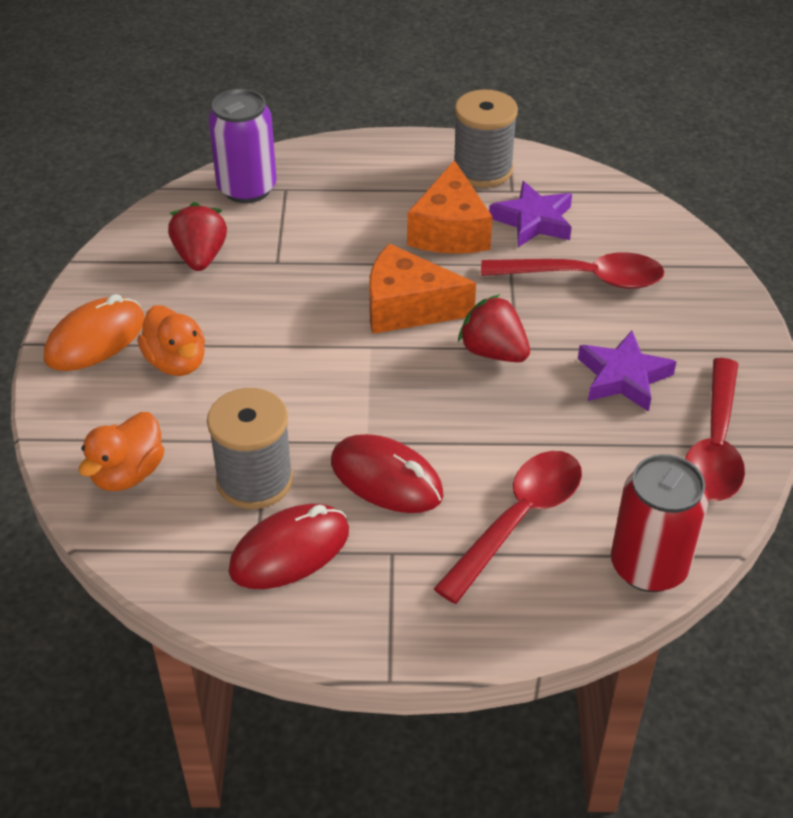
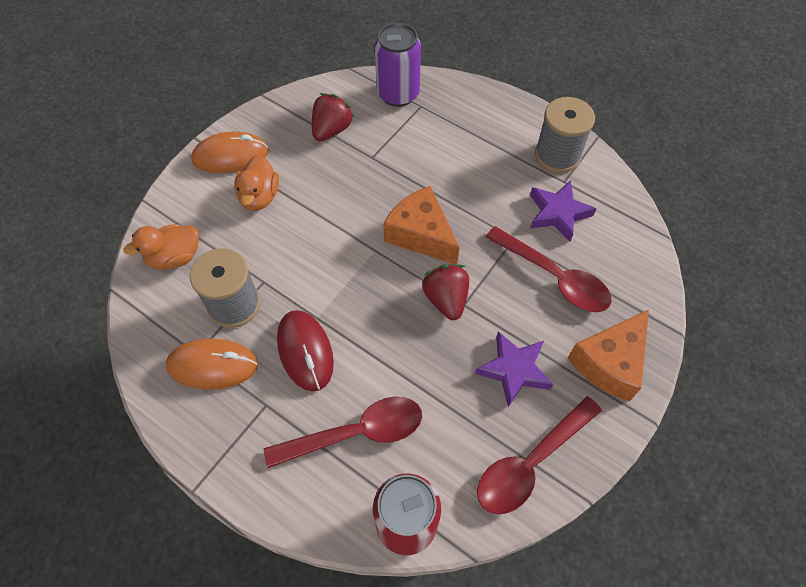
camera: 35 degrees right, 15 degrees up
(290, 551) = (213, 365): red mouse -> orange mouse
(450, 231) = (496, 191): orange cheese -> orange cheese (609, 363)

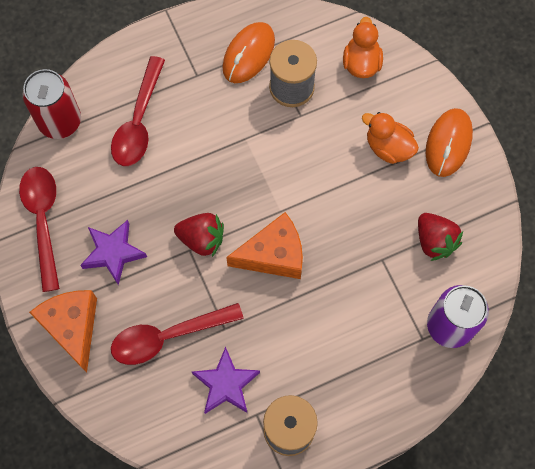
camera: 120 degrees right, 10 degrees up
(305, 351) = (221, 118): red mouse -> none

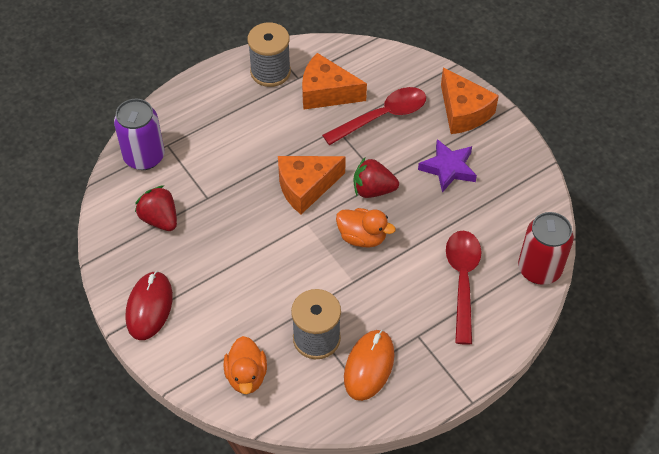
camera: 170 degrees right, 15 degrees down
(43, 221) = (519, 183): red spoon -> none
(226, 384) = (326, 93): purple star -> orange cheese
(388, 147) = (210, 294): orange duck -> orange duck (362, 237)
(448, 143) = (149, 307): orange mouse -> red mouse

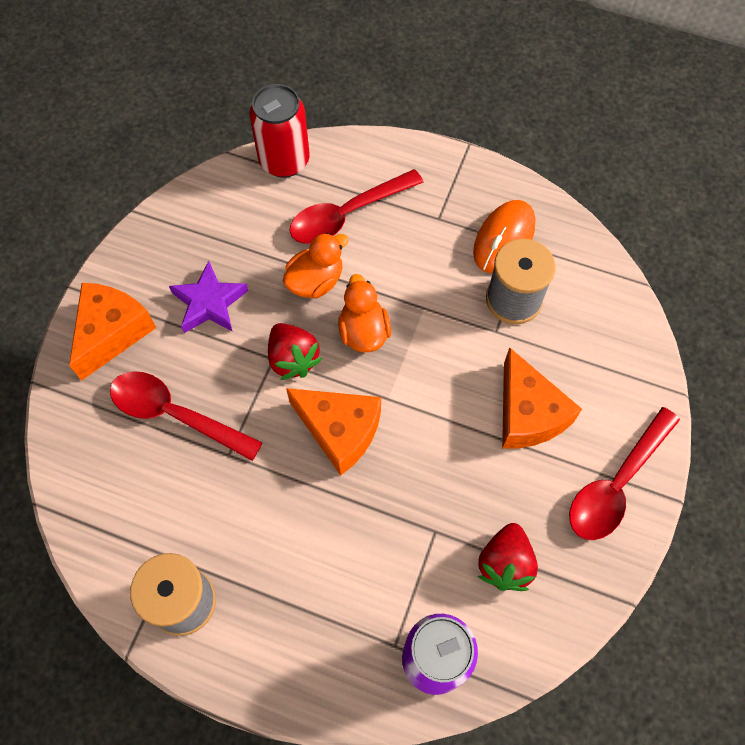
camera: 125 degrees left, 10 degrees up
(149, 307) = (616, 484): red mouse -> red spoon
(246, 376) = (604, 334): orange duck -> orange duck (315, 281)
(326, 93) = (176, 504): orange cheese -> orange cheese (527, 414)
(369, 366) = (504, 239): orange mouse -> orange mouse turned 45 degrees counterclockwise

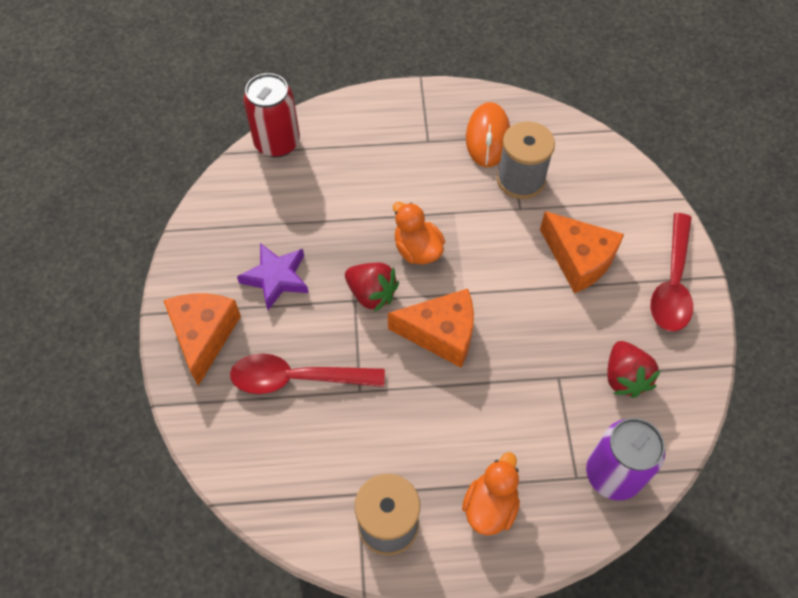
camera: 25 degrees left, 5 degrees down
(315, 281) = (356, 226): orange duck -> orange duck (490, 506)
(347, 215) = (353, 165): red spoon -> none

